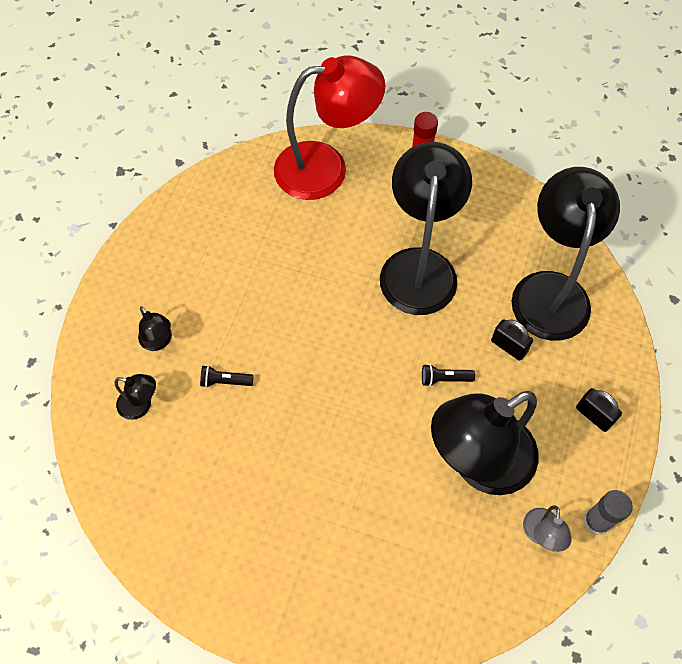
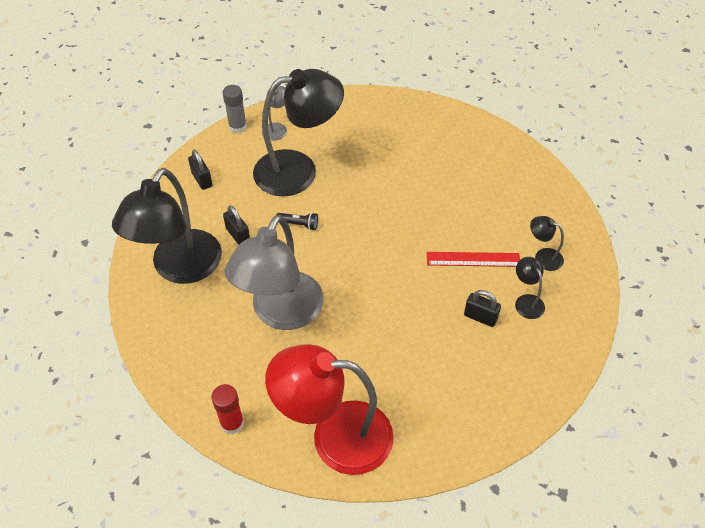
camera: 165 degrees left, 10 degrees down
(208, 311) = (480, 317): none -> black padlock
(225, 381) = (473, 259): black flashlight -> red ruler
(419, 266) = (281, 313): black lamp -> grey lamp

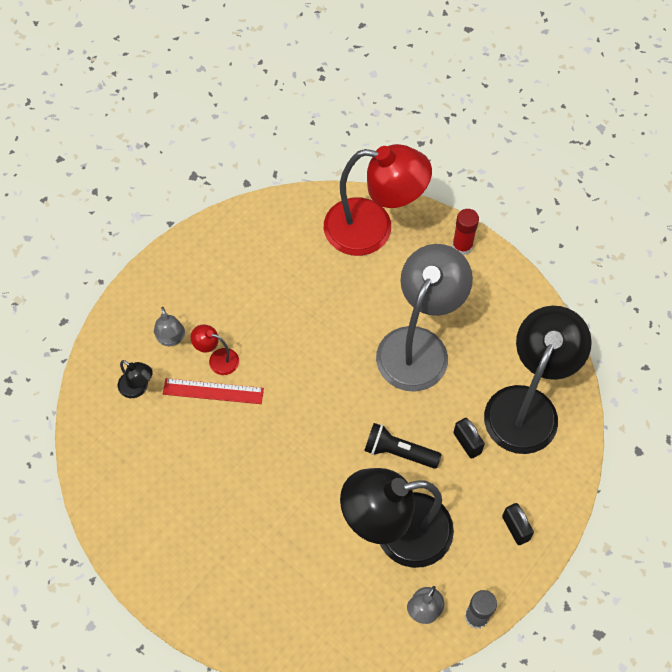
camera: 175 degrees left, 10 degrees up
(299, 224) = (398, 452): black flashlight -> black flashlight, size x1.58
(476, 286) = (217, 359): none -> red lamp
(480, 317) = (222, 326): black padlock -> none
(526, 301) = (171, 339): black lamp -> grey lamp

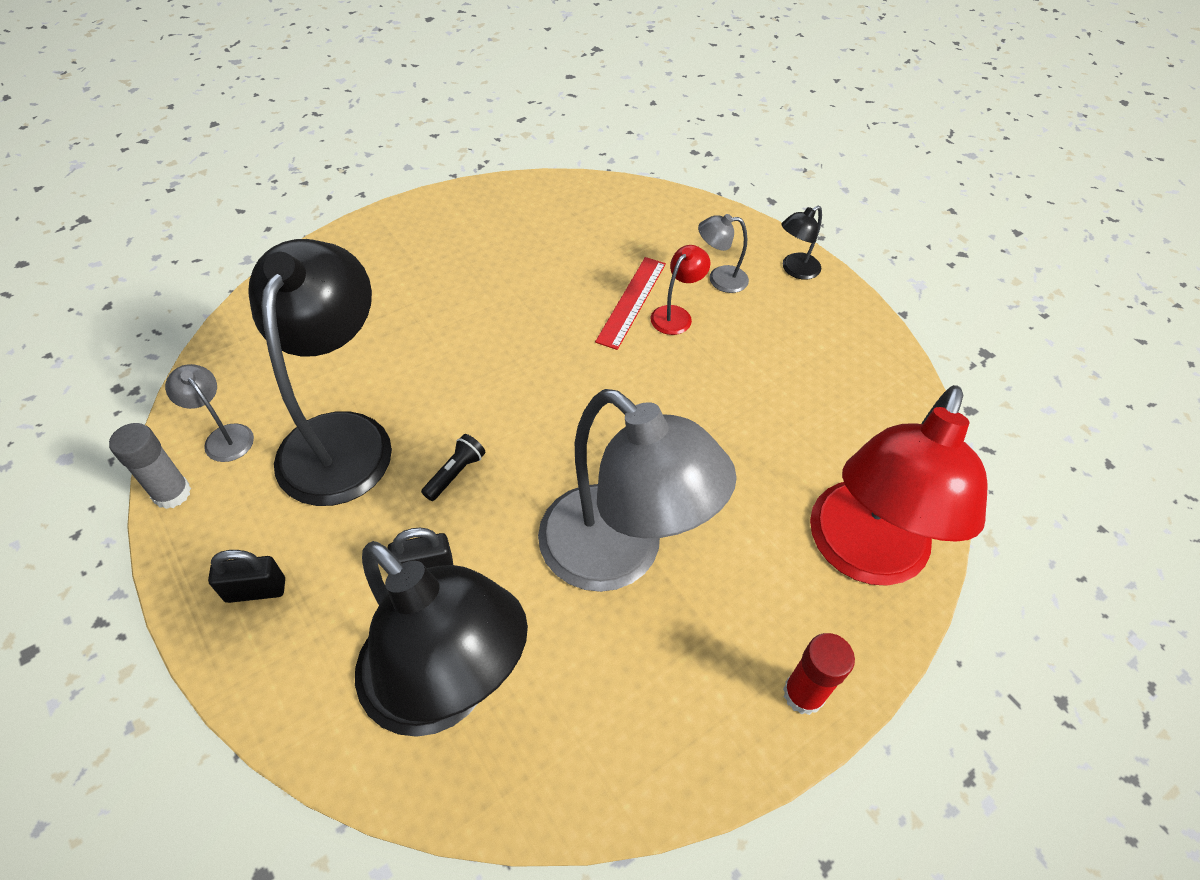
camera: 105 degrees right, 10 degrees down
(138, 388) = (660, 240): black lamp -> black lamp (795, 270)
(398, 452) = (455, 473): black flashlight -> black flashlight, size x0.63

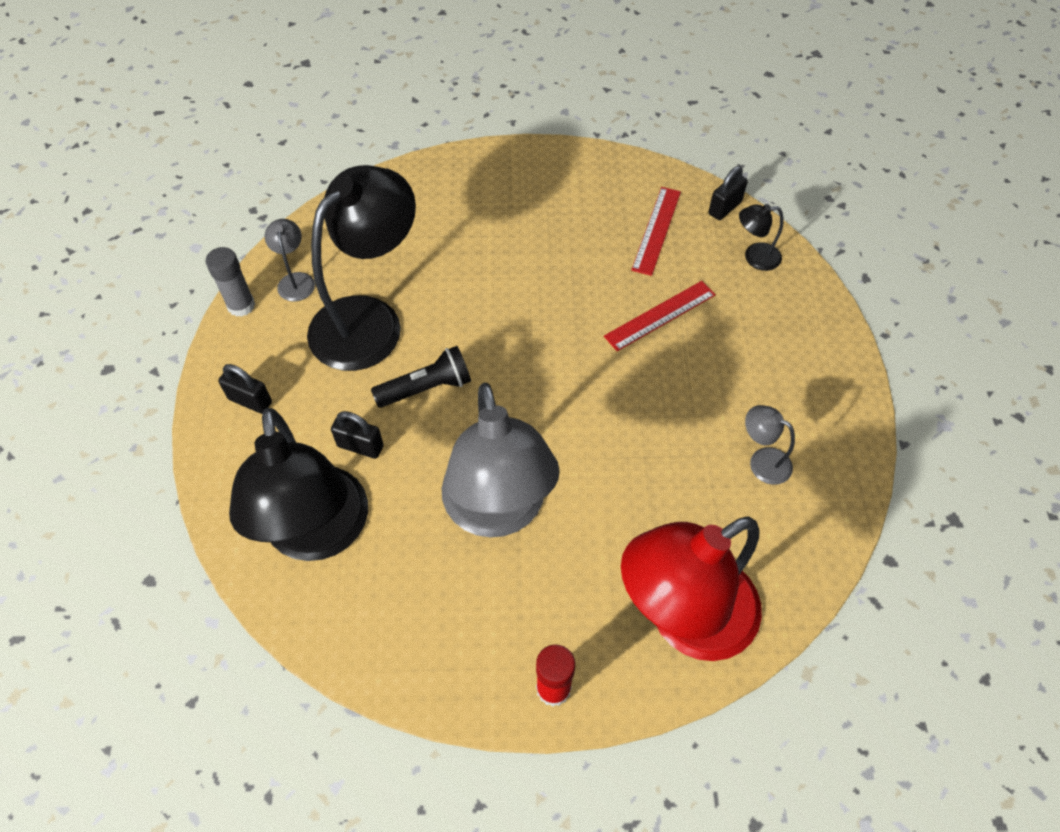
camera: 35 degrees right, 5 degrees up
(455, 473) = (427, 388): black flashlight -> black flashlight, size x1.58
(572, 232) = (656, 230): none -> red ruler
(617, 191) = (724, 208): none -> black padlock
(676, 315) = (689, 345): red lamp -> none
(719, 279) = (753, 331): grey lamp -> grey lamp (762, 461)
(795, 270) = (830, 354): black lamp -> black lamp (754, 257)

